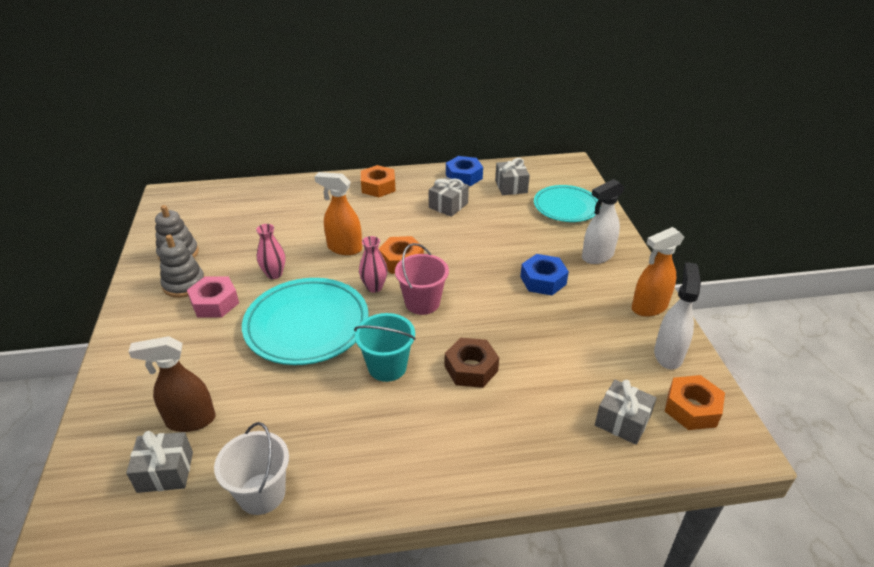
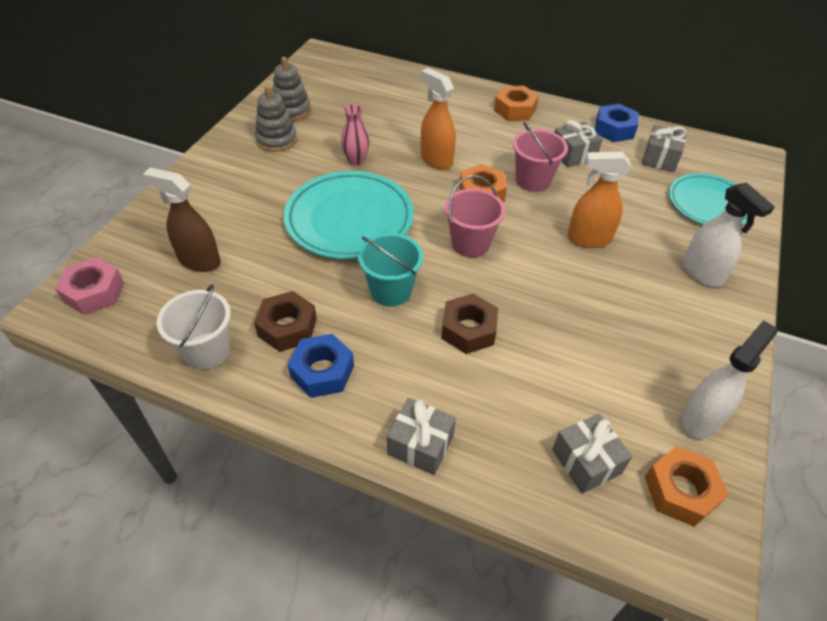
camera: 30 degrees right, 10 degrees up
(165, 472) = (152, 294): grey gift -> grey gift (420, 445)
(215, 303) = (289, 167): pink nut -> pink nut (94, 292)
(321, 437) = (287, 327): none -> brown nut
(374, 287) = (436, 209): pink vase -> none
(433, 236) = (533, 180): none -> pink bucket
(543, 280) = (616, 274): blue nut -> blue nut (322, 371)
(597, 256) = (702, 273): white spray bottle -> white spray bottle turned 120 degrees counterclockwise
(649, 307) = (720, 356): orange spray bottle -> orange spray bottle (588, 239)

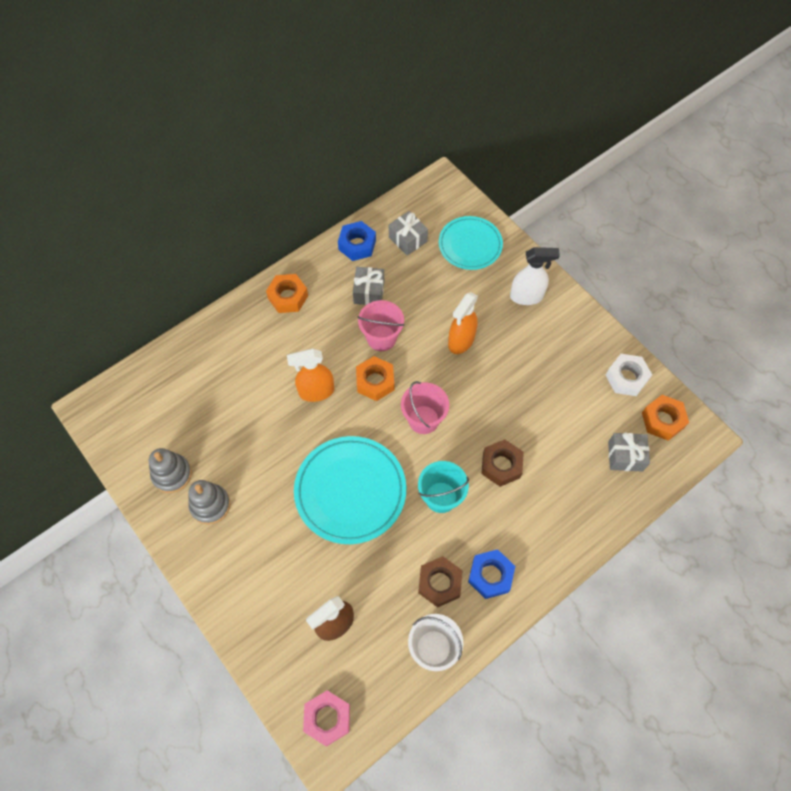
camera: 60 degrees left, 15 degrees up
(356, 160) = (279, 452): pink vase -> none
(420, 445) = (574, 541): grey gift -> none
(700, 419) = (626, 378): white spray bottle -> white nut

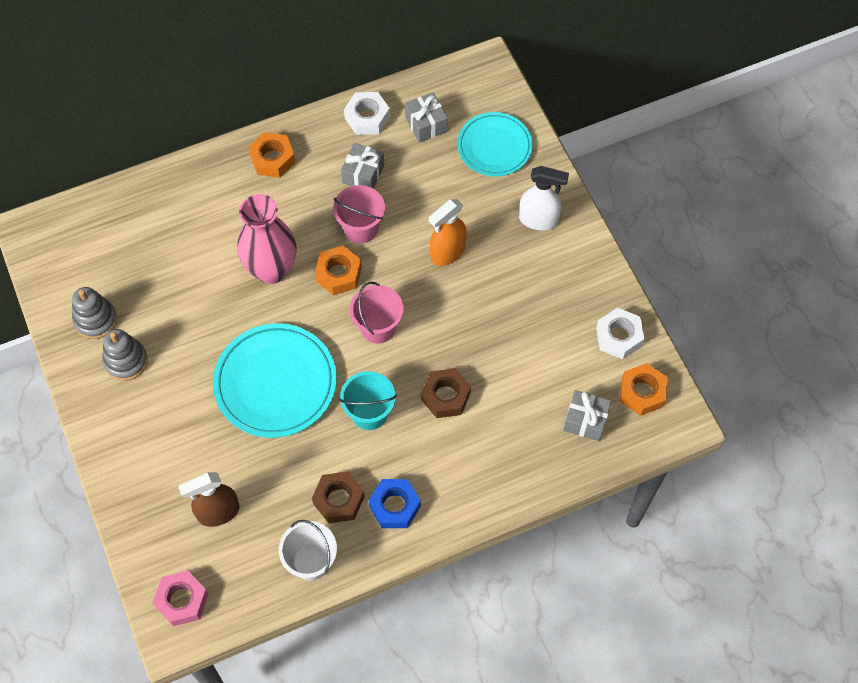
camera: 15 degrees right, 0 degrees up
(316, 392) = (271, 270): orange spray bottle -> pink vase
(357, 245) = (367, 118): blue nut -> white nut

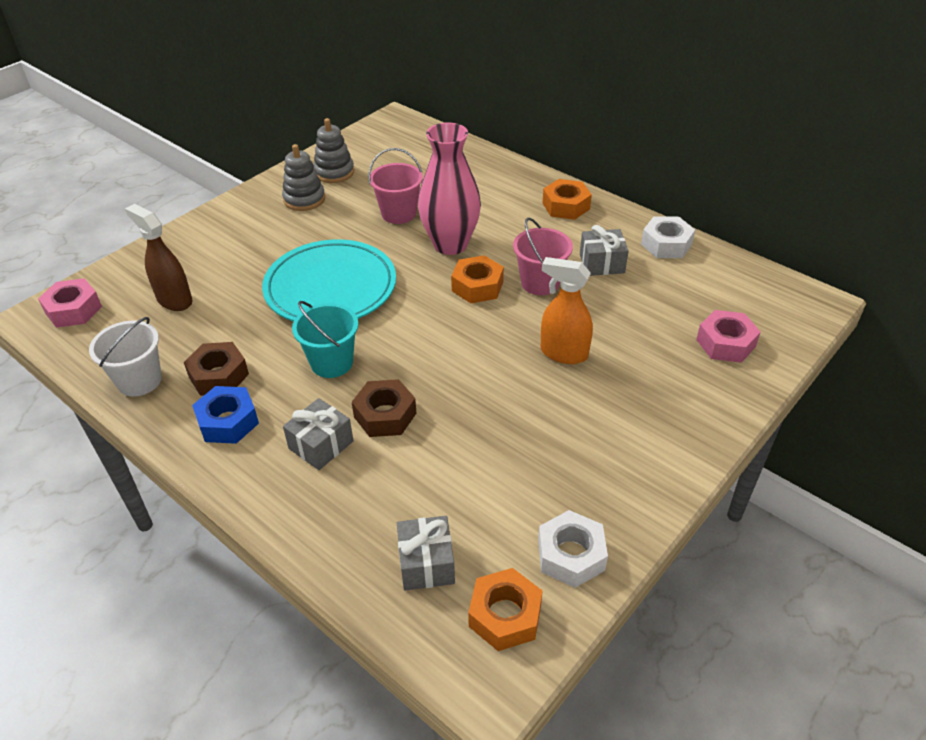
camera: 65 degrees right, 20 degrees down
(378, 327) = (436, 333): pink bucket -> pink bucket (399, 213)
(426, 124) = (700, 284): grey gift -> grey gift (321, 445)
(494, 147) = (725, 343): turquoise plate -> pink nut
(538, 220) = (669, 413): white spray bottle -> none

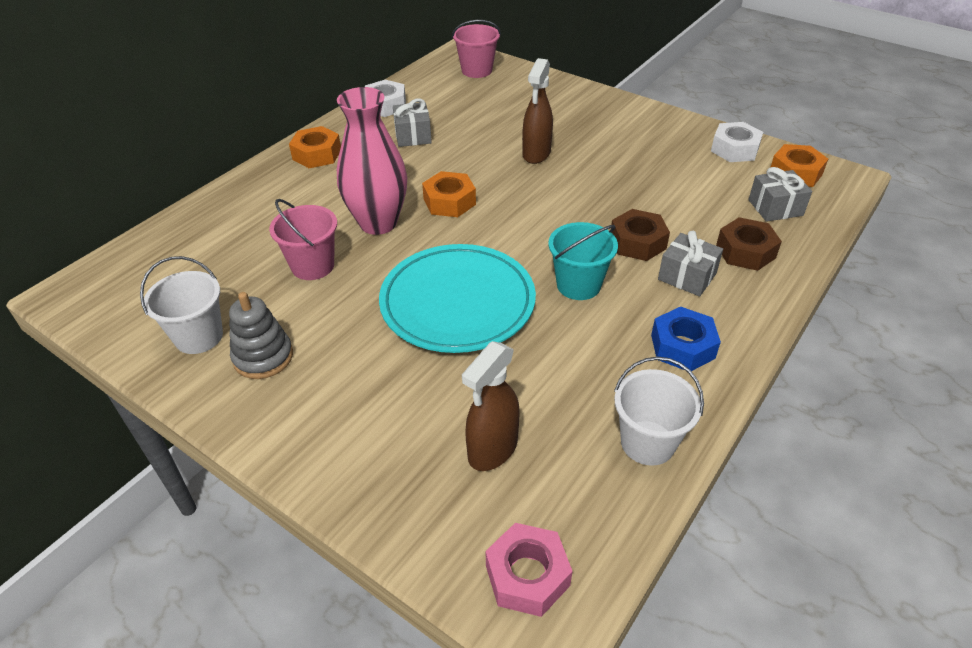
camera: 95 degrees left, 0 degrees up
(219, 375) = (620, 369): brown nut -> brown nut (745, 251)
(334, 172) = (199, 336): grey stacking toy -> white bucket
(540, 283) = (442, 167): pink bucket -> pink bucket (477, 70)
(563, 353) = (536, 154): orange spray bottle -> brown spray bottle
(725, 343) = (511, 87): pink nut -> none

